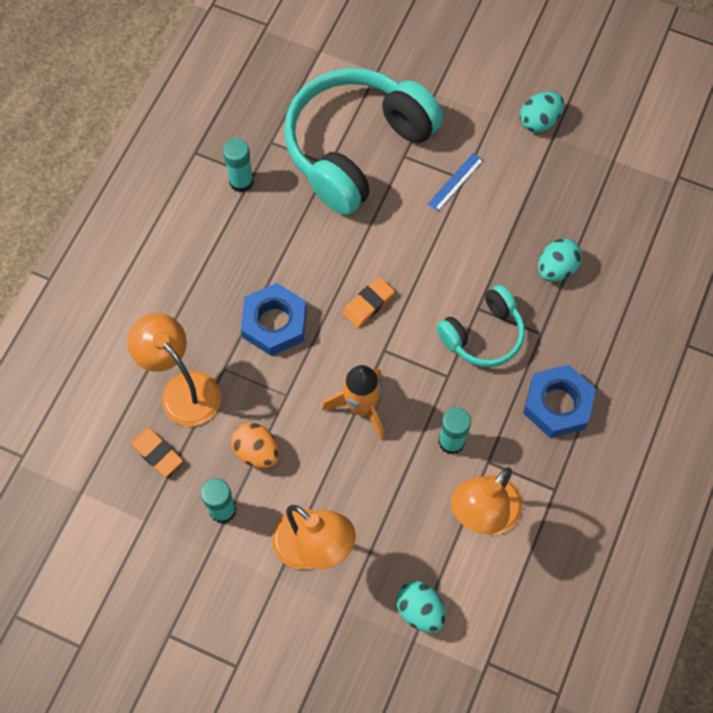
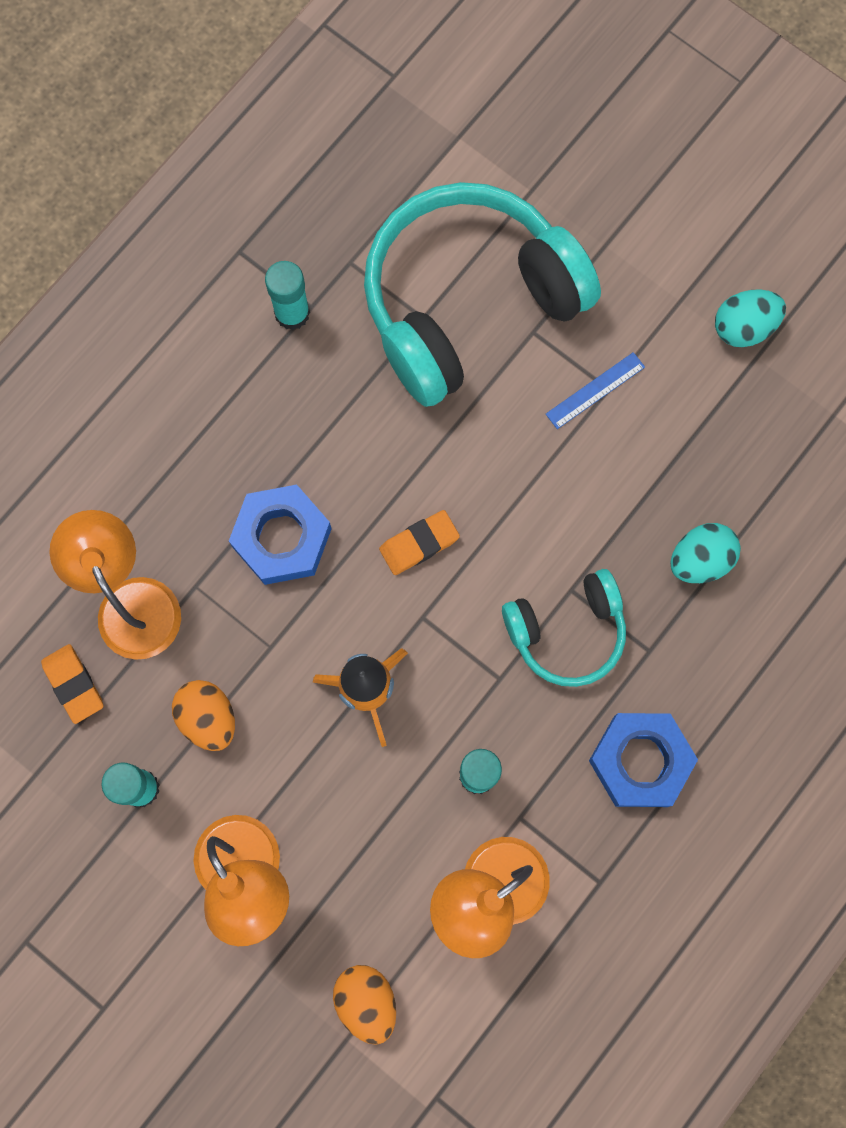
camera: 15 degrees right, 10 degrees up
(420, 610) = (366, 1001): turquoise egg -> orange egg

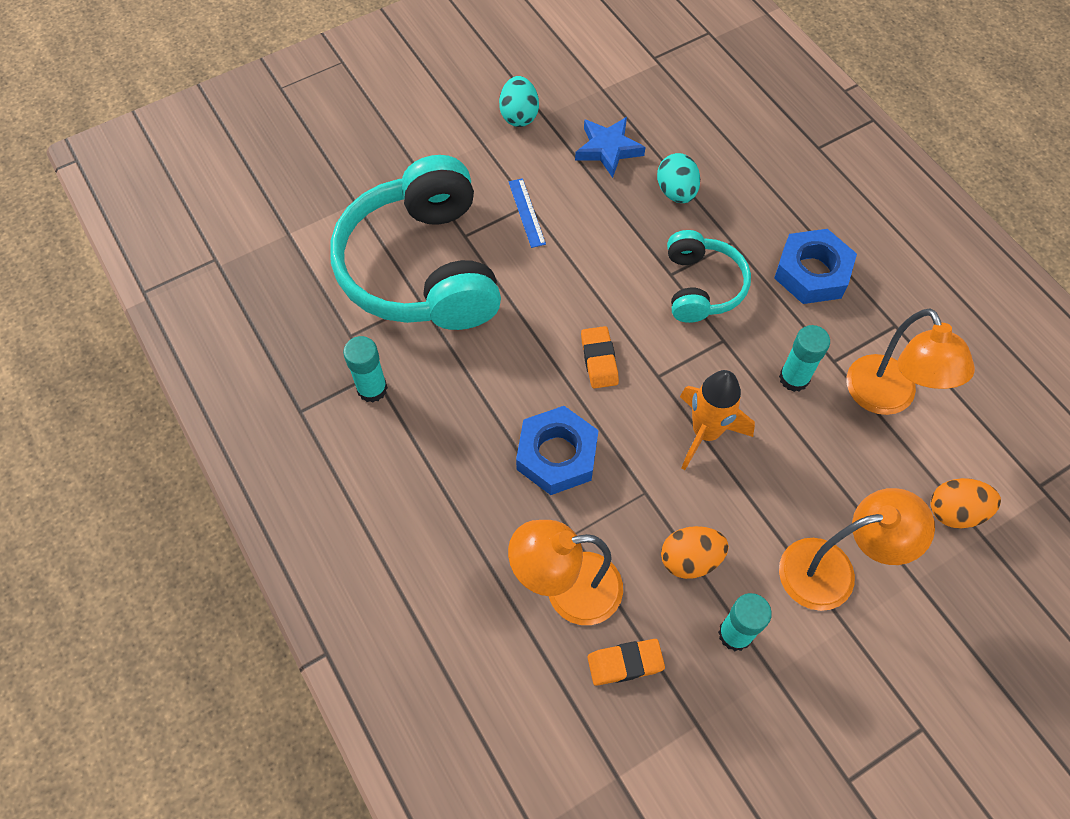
camera: 70 degrees left, 15 degrees down
(734, 454) = (608, 149): none -> blue star

